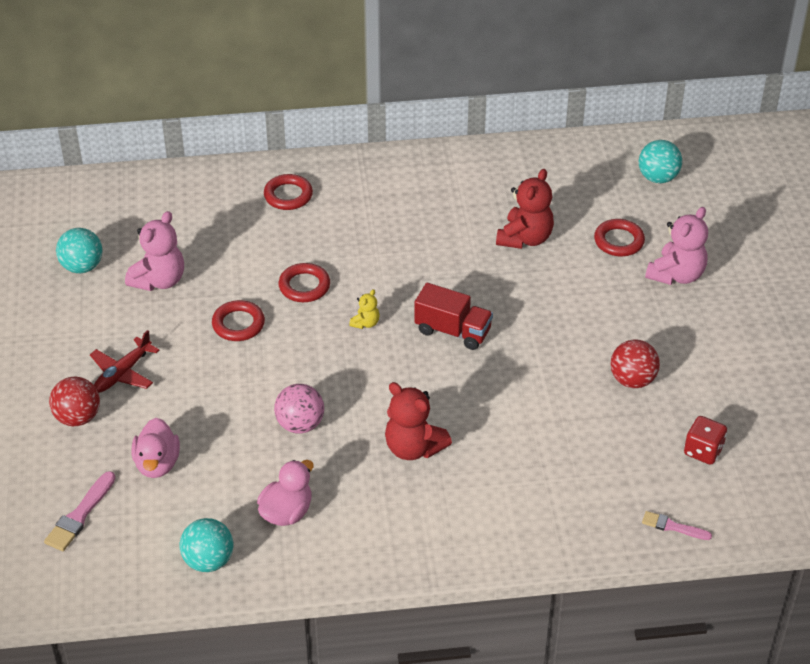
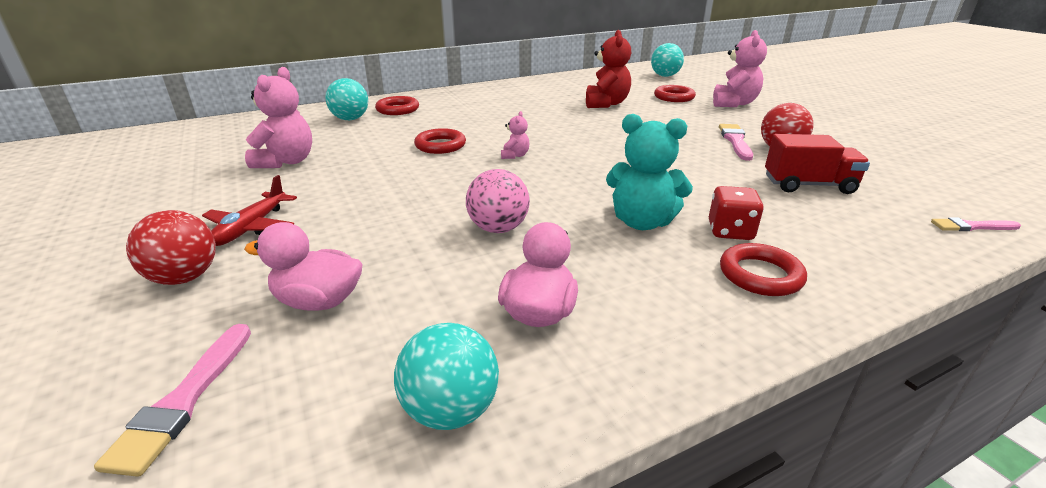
camera: 20 degrees left, 15 degrees down
(82, 266) = (195, 165): turquoise ball -> turquoise ball (350, 119)
(157, 464) = (318, 301): pink duck -> pink duck turned 120 degrees clockwise
(238, 324) = (384, 174): red ring -> red ring (760, 275)
(365, 323) = (515, 155): yellow teddy bear -> pink teddy bear
(413, 448) = (642, 222): red teddy bear -> turquoise teddy bear
(453, 331) = (599, 148): red truck -> red truck (808, 185)
(601, 353) = (735, 141): none -> pink brush
(703, 451) = (902, 175): red dice -> red dice (730, 231)

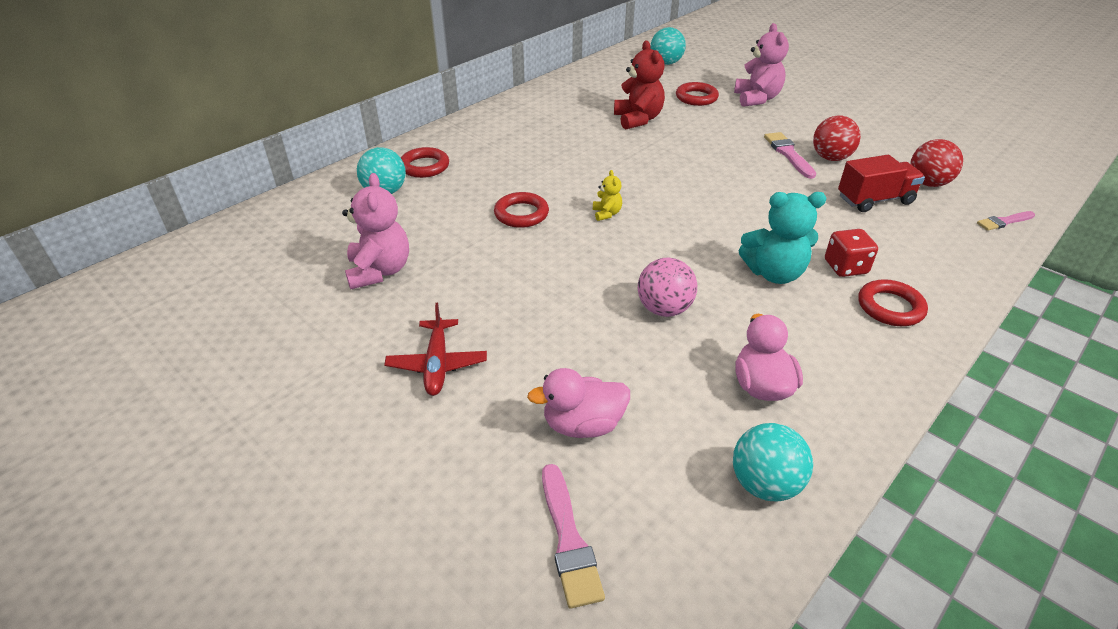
camera: 20 degrees left, 10 degrees up
(185, 278) = (437, 435): red ball -> red ball (928, 183)
(515, 155) = (606, 214): pink teddy bear -> yellow teddy bear

